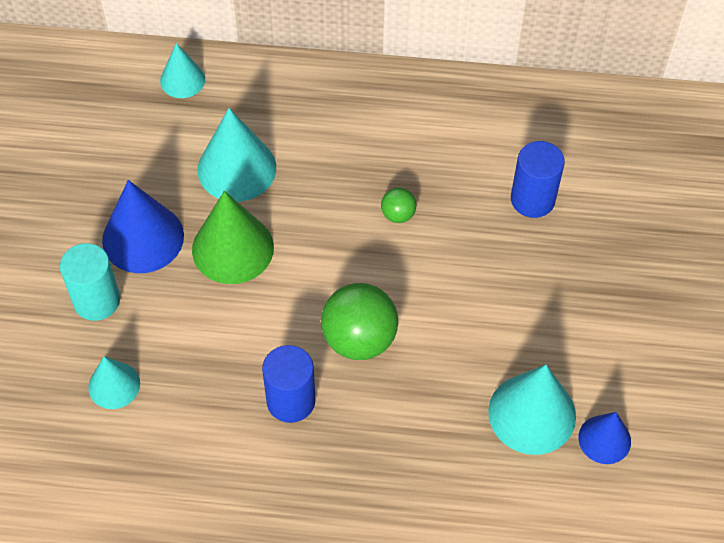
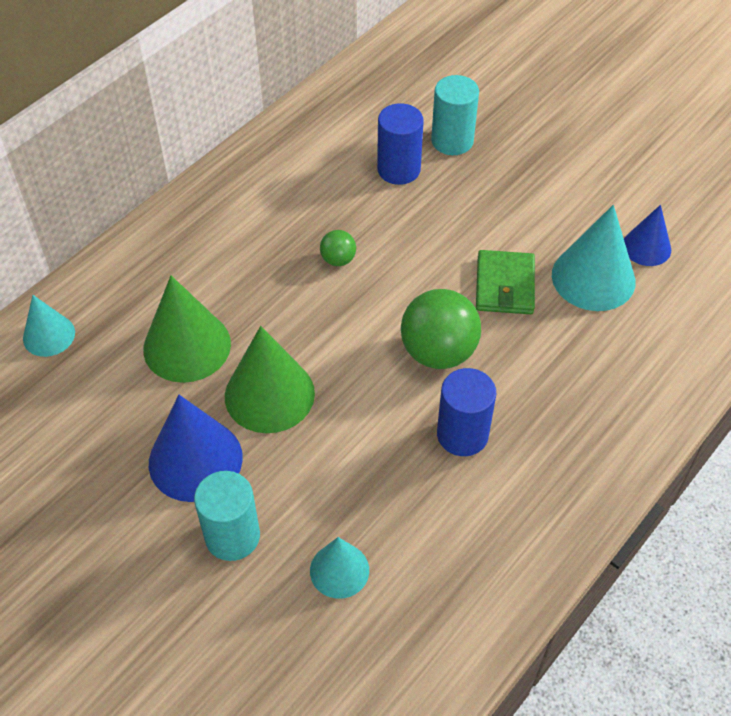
camera: 55 degrees left, 5 degrees down
(237, 168) = (187, 346): turquoise cone -> green cone
(468, 349) = (504, 285): none -> green wallet
(602, 219) = (452, 141): none -> turquoise cylinder

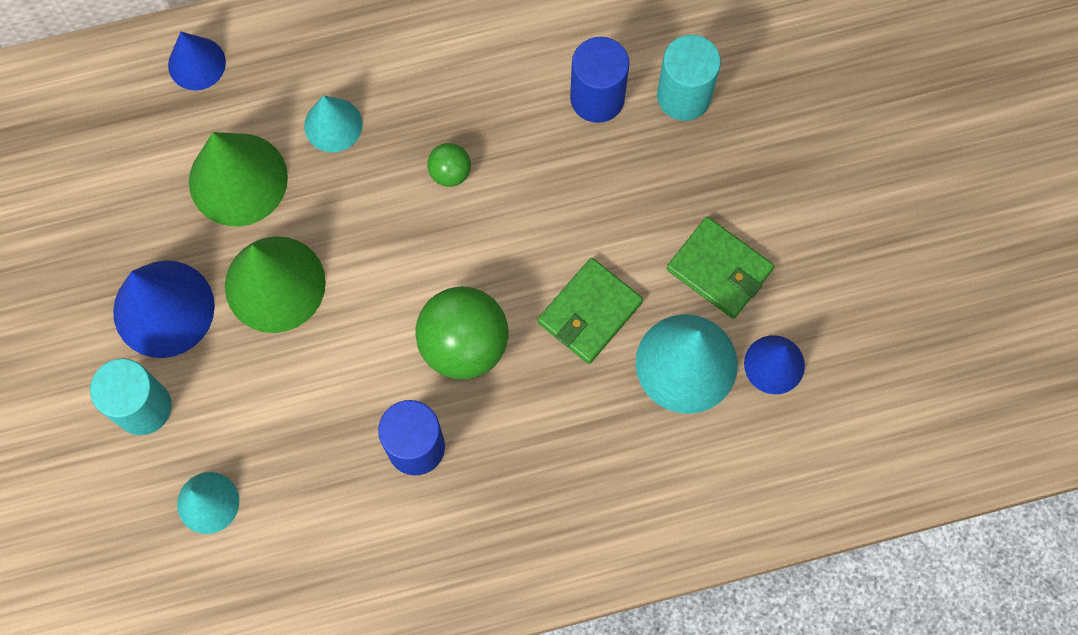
camera: 35 degrees right, 20 degrees up
(49, 335) = (124, 83): turquoise cone -> turquoise cone (333, 125)
(97, 294) = (196, 63): none -> blue cone
(562, 216) = (719, 269): none -> green wallet

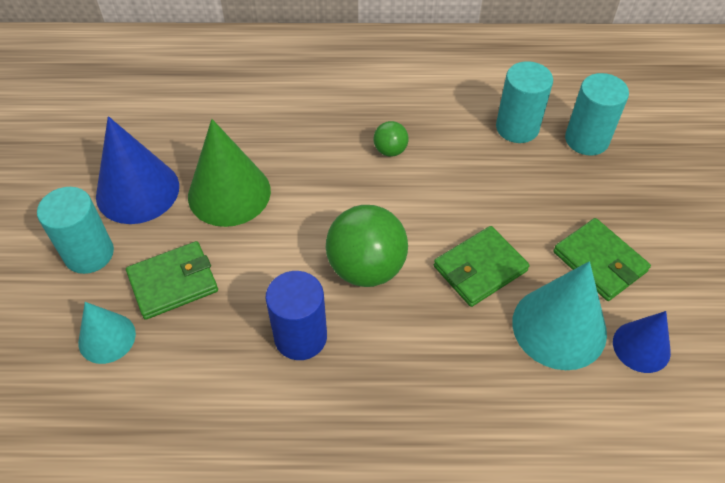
camera: 15 degrees right, 20 degrees down
(196, 63) = (229, 53): blue cone -> none
(238, 179) = (229, 123): green cone -> none
(254, 418) = (173, 282): none -> green wallet
(333, 125) = (311, 105): turquoise cone -> none
(597, 98) = (517, 128): blue cylinder -> turquoise cylinder

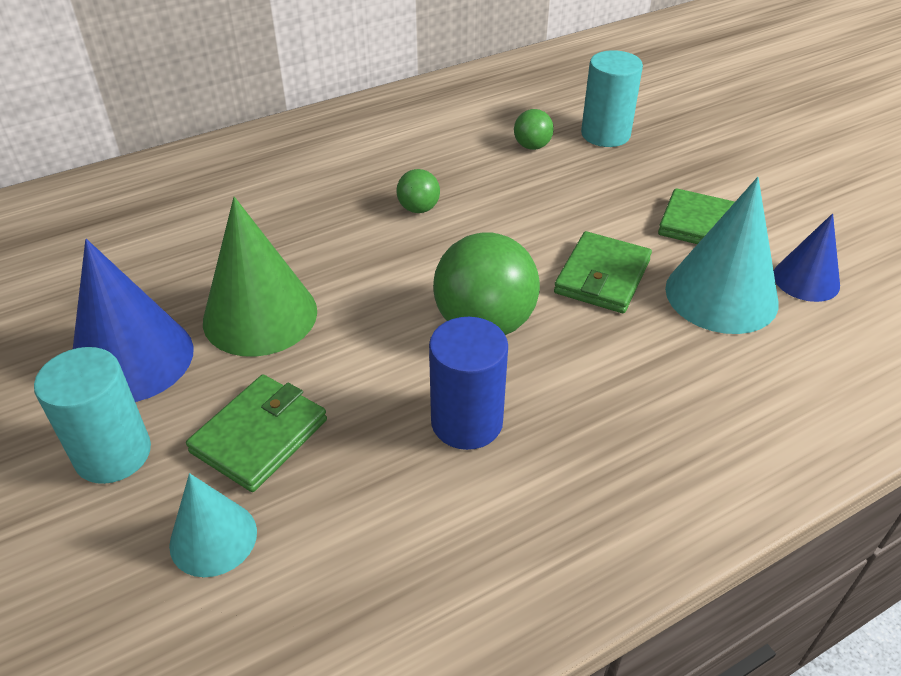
camera: 30 degrees left, 10 degrees down
(517, 128) = (532, 146): turquoise cylinder -> green ball

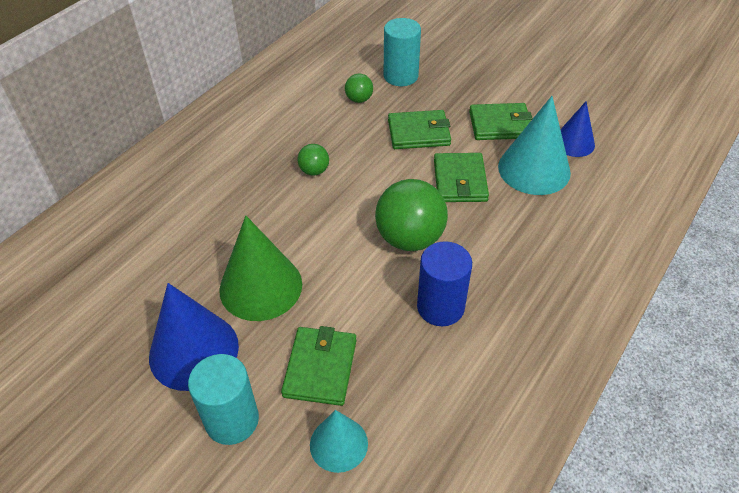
camera: 25 degrees left, 5 degrees up
(584, 204) = (418, 133): none -> green wallet

